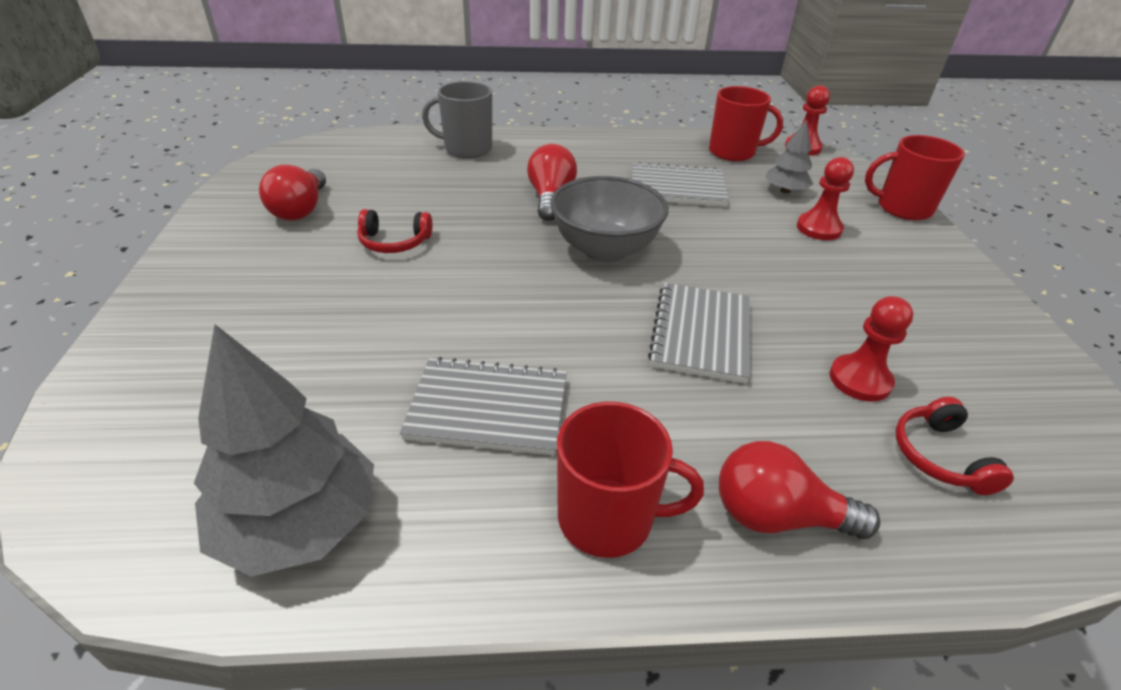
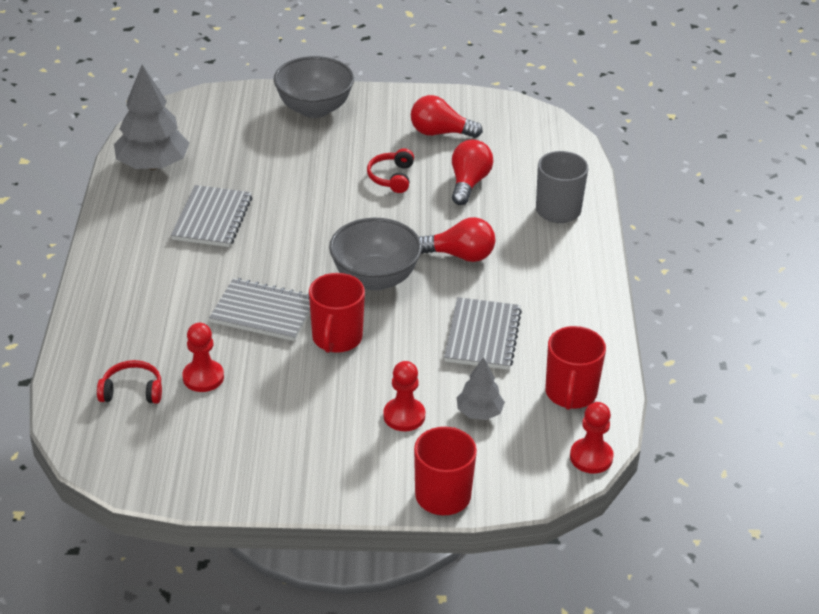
camera: 95 degrees right, 0 degrees up
(187, 314) = (314, 109): none -> grey bowl
(607, 518) = (128, 255): red mug -> red mug (337, 338)
(777, 516) = (112, 312): red light bulb -> red light bulb (468, 183)

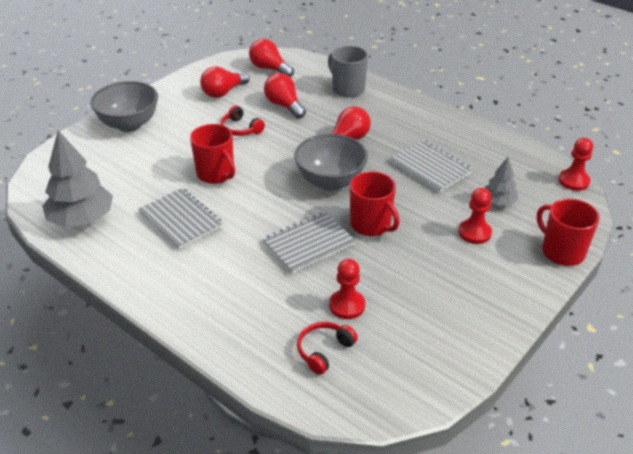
camera: 50 degrees left, 0 degrees up
(525, 138) = (269, 69): none -> red light bulb
(570, 393) = (512, 162): red mug -> red mug (216, 174)

